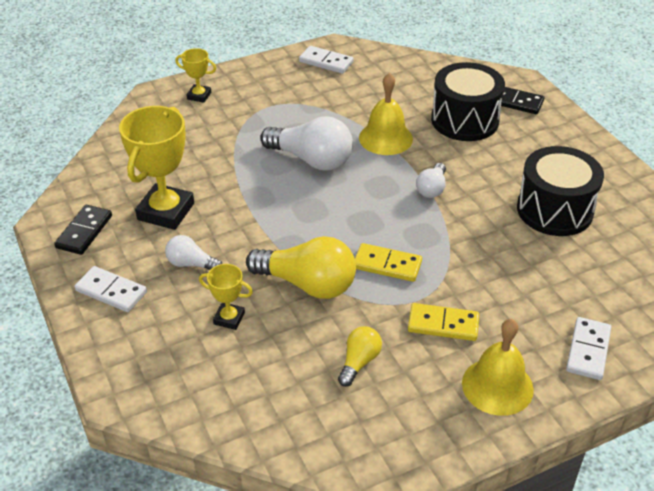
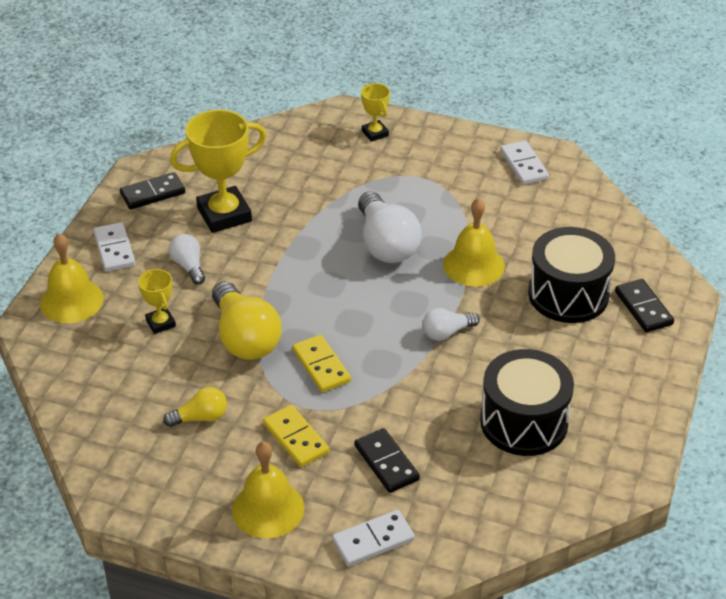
camera: 45 degrees right, 0 degrees up
(130, 353) = (71, 300): none -> yellow bell
(520, 295) = (386, 463): none -> black domino

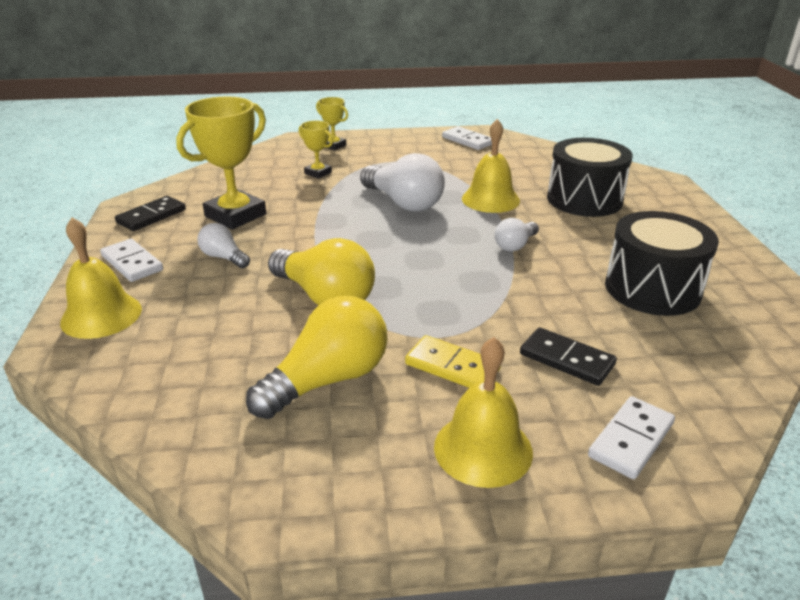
camera: 25 degrees left, 10 degrees down
(160, 323) = (221, 308): yellow trophy -> yellow trophy (318, 173)
(200, 417) = (327, 380): yellow light bulb -> yellow light bulb, size x1.88
(321, 366) = (423, 298): yellow domino -> none
(643, 308) = (649, 194): black domino -> none

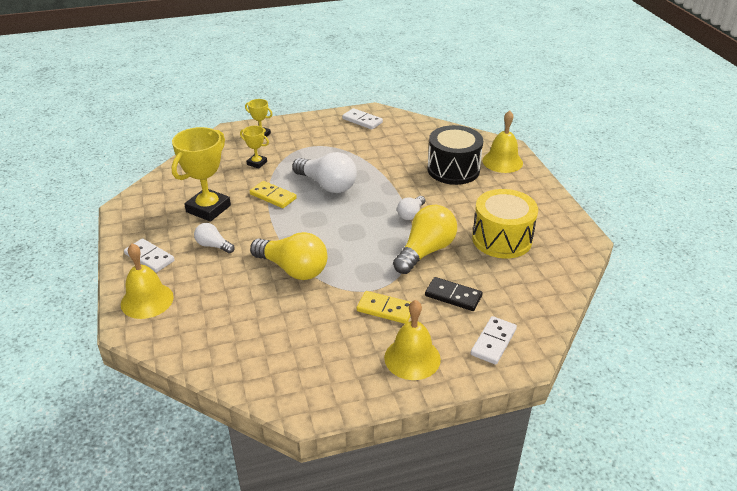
camera: 10 degrees left, 5 degrees up
(151, 216) = (146, 216): black domino -> none
(326, 209) = (273, 196): none -> yellow domino
(327, 380) = (312, 327): yellow light bulb -> yellow light bulb (425, 251)
(490, 199) = (388, 176): yellow bell -> yellow bell (502, 161)
(652, 288) = (502, 239): black drum -> yellow drum

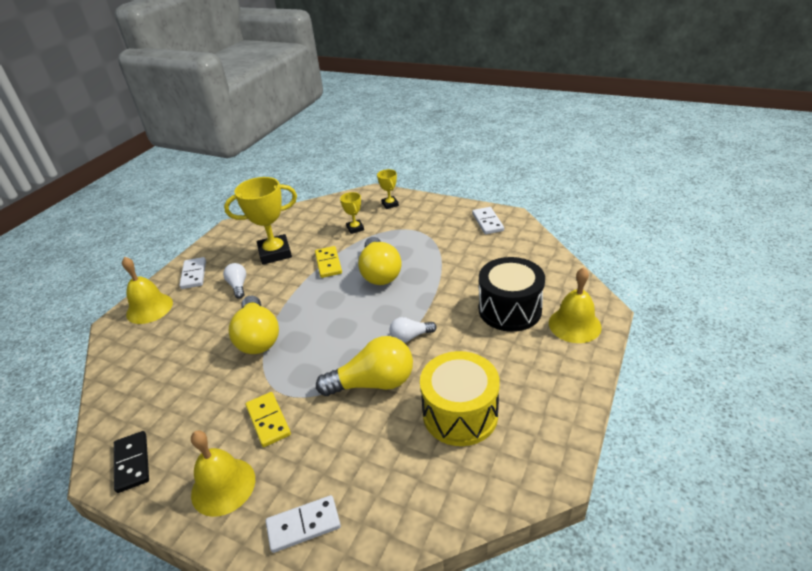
camera: 45 degrees right, 0 degrees up
(327, 185) = (380, 272): white light bulb -> yellow light bulb
(453, 296) = (336, 447): black domino -> black domino (132, 463)

